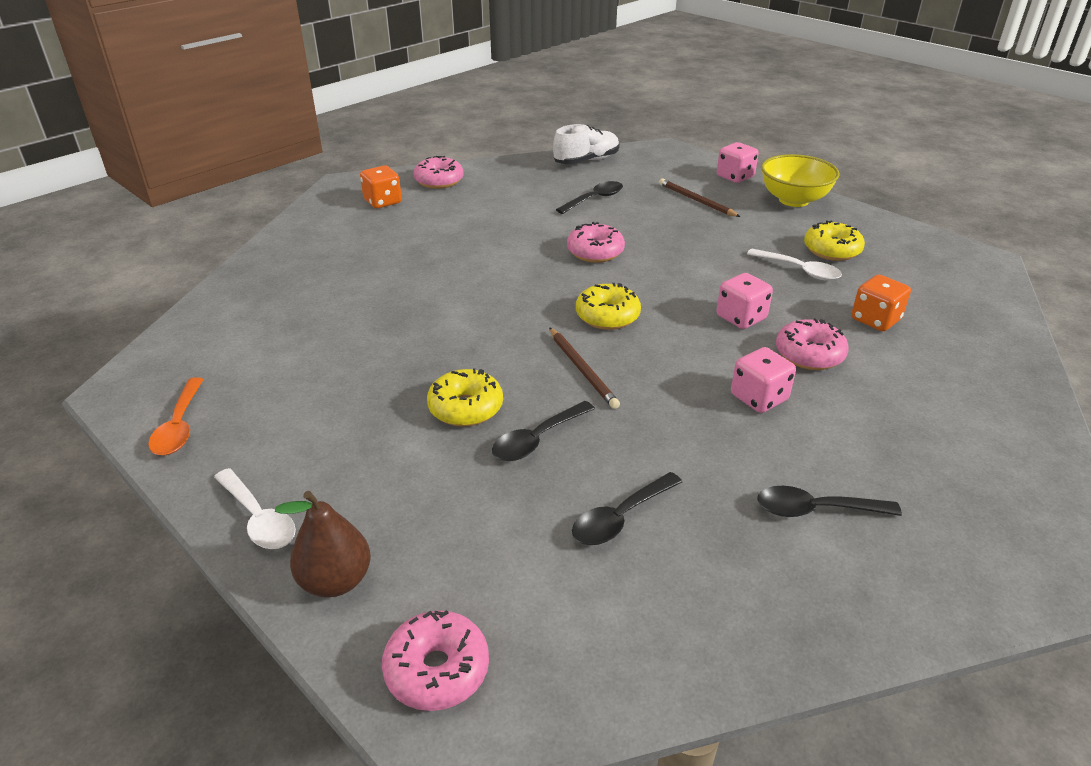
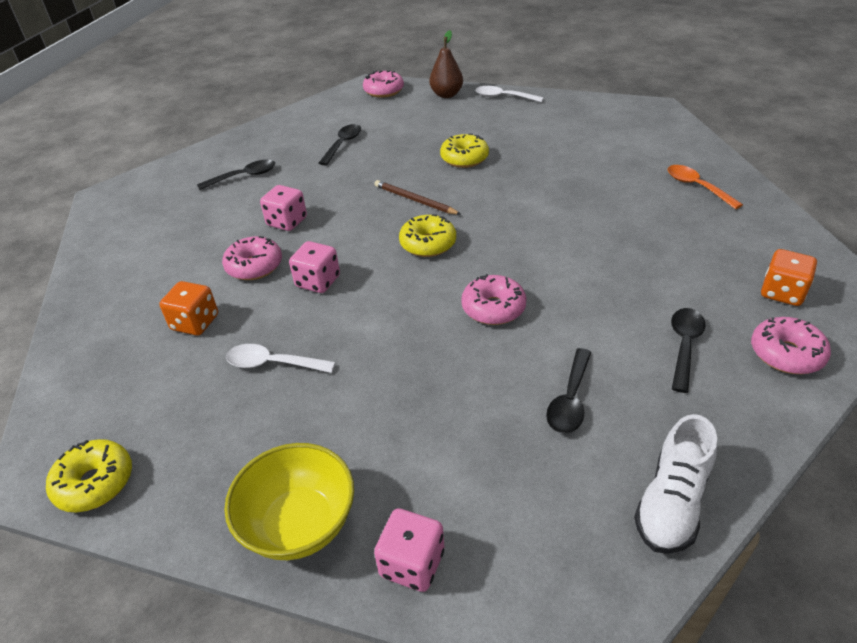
camera: 155 degrees right, 5 degrees up
(179, 426) = (596, 107): orange spoon -> orange spoon (696, 187)
(537, 439) = (409, 158): black spoon -> black spoon (684, 346)
(696, 200) = (440, 457): brown pencil -> none
(831, 250) = (237, 415): yellow donut -> yellow donut (95, 483)

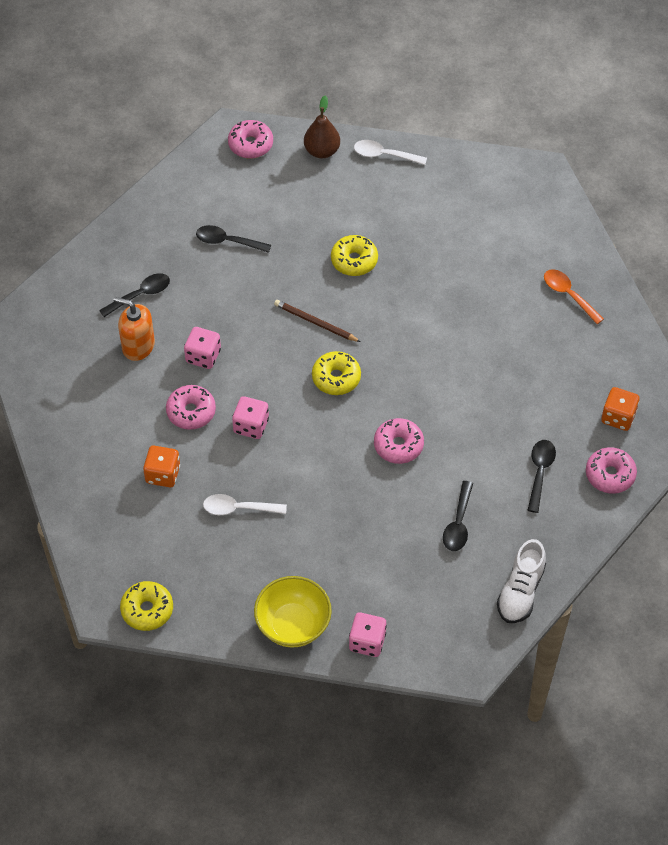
camera: 10 degrees left, 15 degrees up
(223, 212) = (138, 346): none -> orange soap dispenser
(343, 144) = (227, 241): black spoon -> black spoon turned 90 degrees counterclockwise

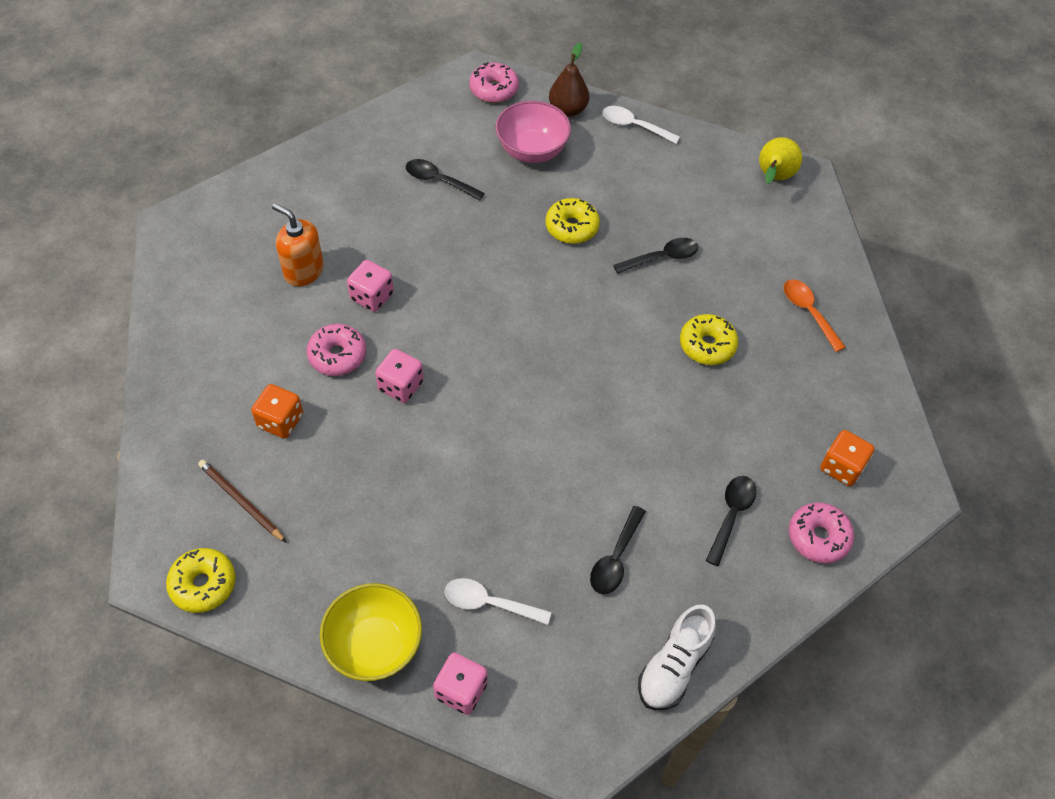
camera: 10 degrees right, 0 degrees up
(140, 295) = (325, 217): black spoon -> black spoon (662, 258)
(238, 508) = (355, 481): white spoon -> white spoon (489, 603)
(301, 197) = (532, 151): none -> pink bowl
(315, 322) = (509, 285): brown pencil -> brown pencil (241, 501)
(336, 378) = (515, 351): yellow donut -> yellow donut (707, 345)
(398, 445) = (567, 445): pink donut -> none
(516, 180) = (773, 178): none -> yellow pear

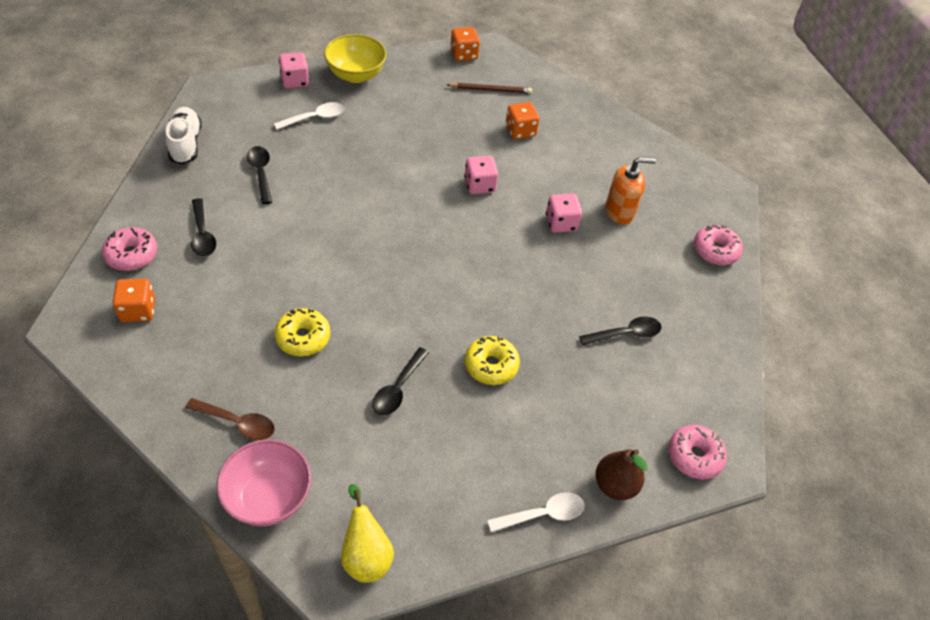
camera: 135 degrees right, 5 degrees down
(203, 584) = (463, 54): yellow donut -> orange dice
(337, 355) = (535, 179): pink donut -> pink donut (715, 250)
(532, 151) = (594, 415): pink bowl -> pink bowl (268, 497)
(808, 312) = (237, 423): orange spoon -> brown spoon

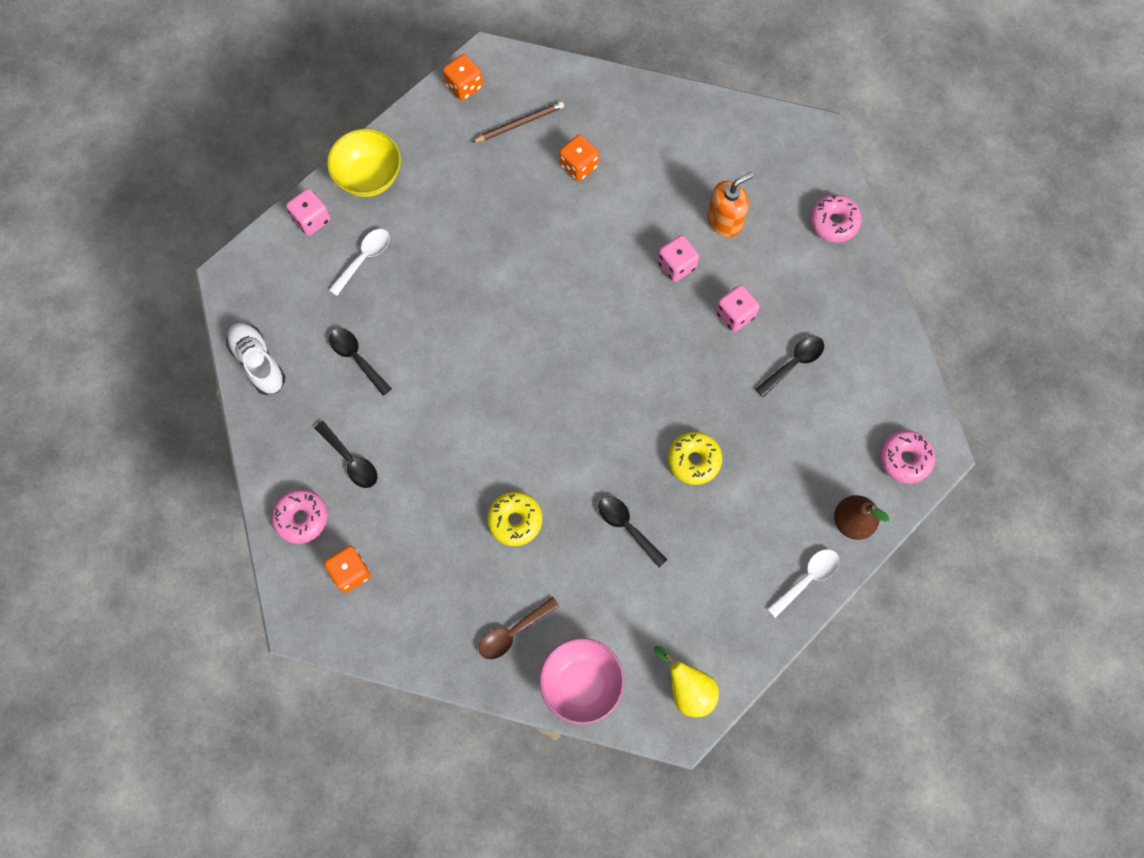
camera: 20 degrees left, 20 degrees up
(237, 423) = (513, 632): brown spoon -> brown spoon turned 150 degrees clockwise
(397, 389) = (627, 527): black spoon -> black spoon turned 135 degrees clockwise
(479, 185) = (576, 259): pink dice -> pink dice (735, 315)

